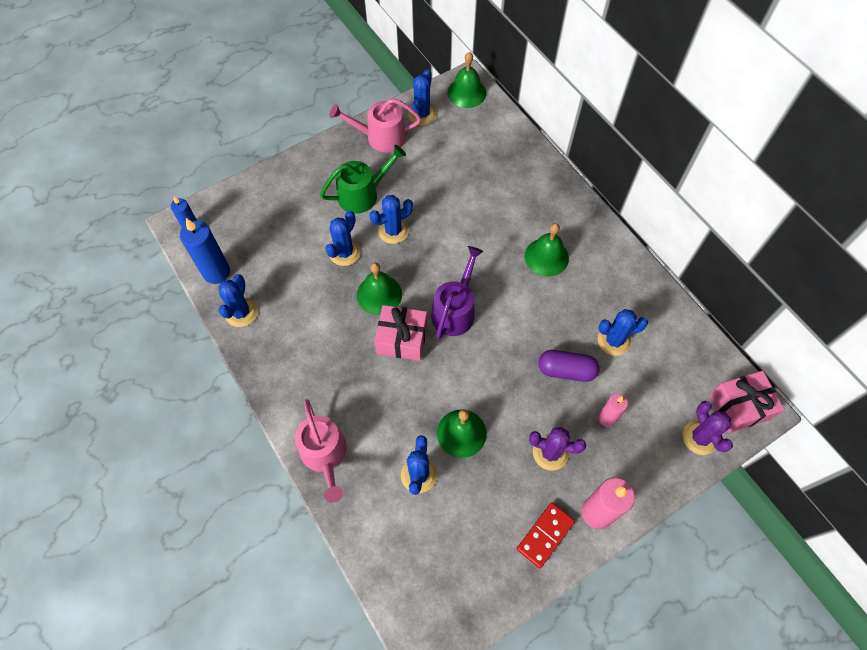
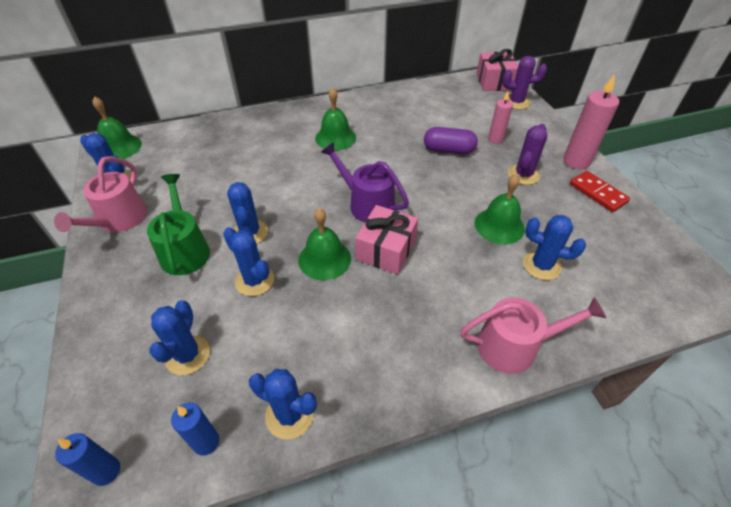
camera: 75 degrees left, 15 degrees down
(216, 272) = (206, 442): blue candle -> blue candle, size x0.61
(566, 370) = (448, 150): purple capsule -> purple capsule turned 75 degrees clockwise
(614, 341) = (428, 121): blue cactus -> blue cactus (187, 355)

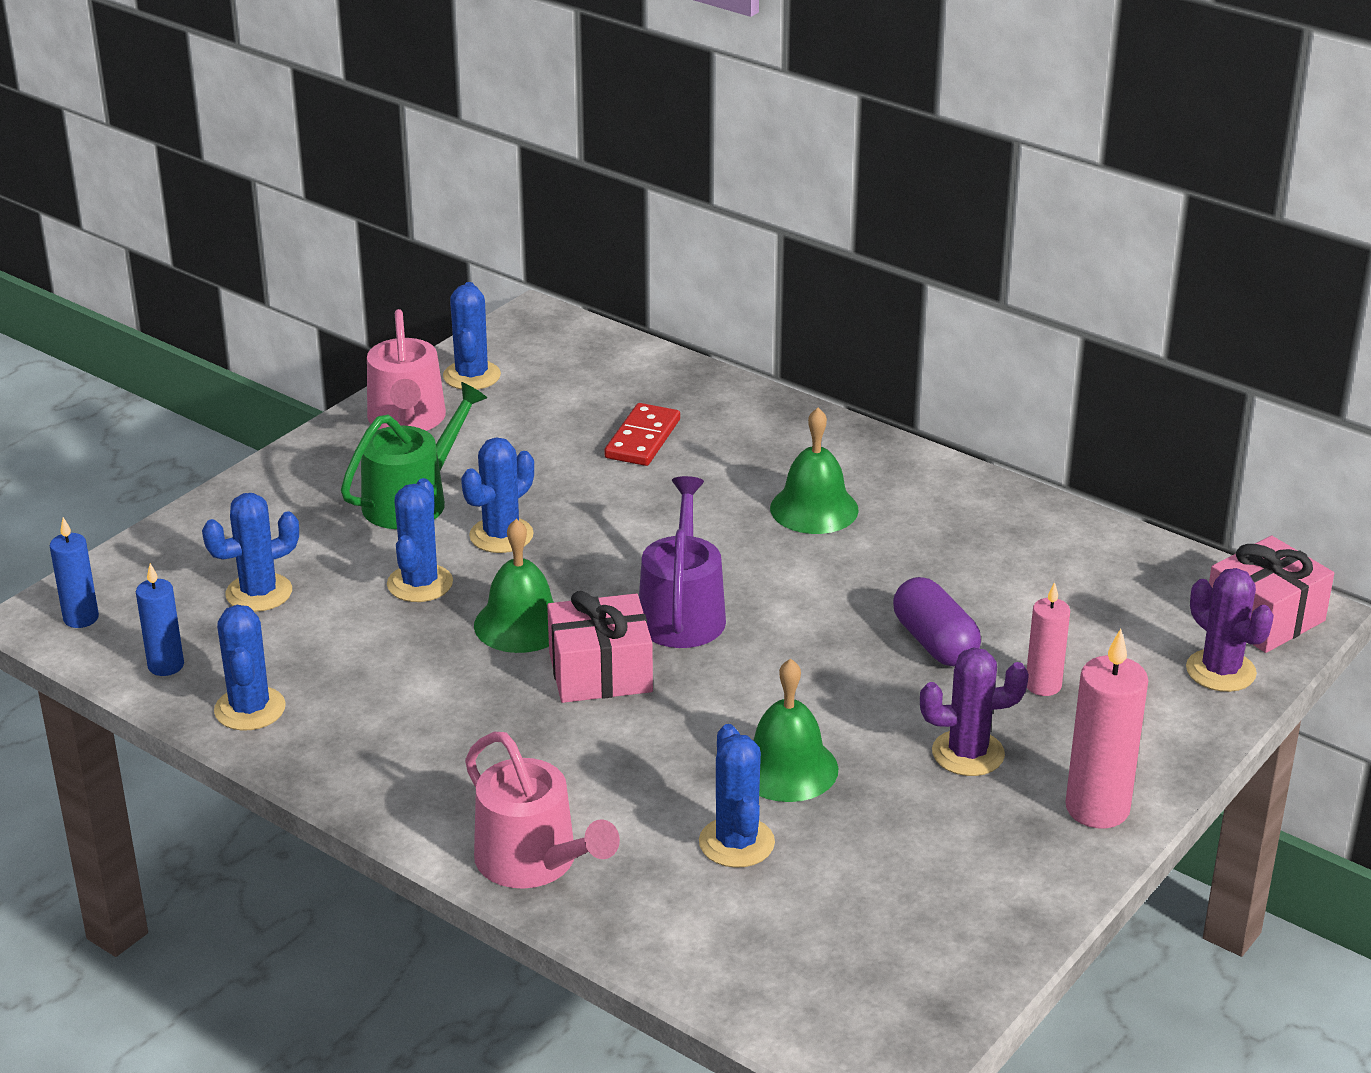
camera: 55 degrees right, 15 degrees down
(119, 147) = (542, 333): green bell -> none
(119, 220) = (407, 420): pink watering can -> pink watering can turned 75 degrees counterclockwise
(598, 193) = (1021, 861): red domino -> red domino (643, 439)

